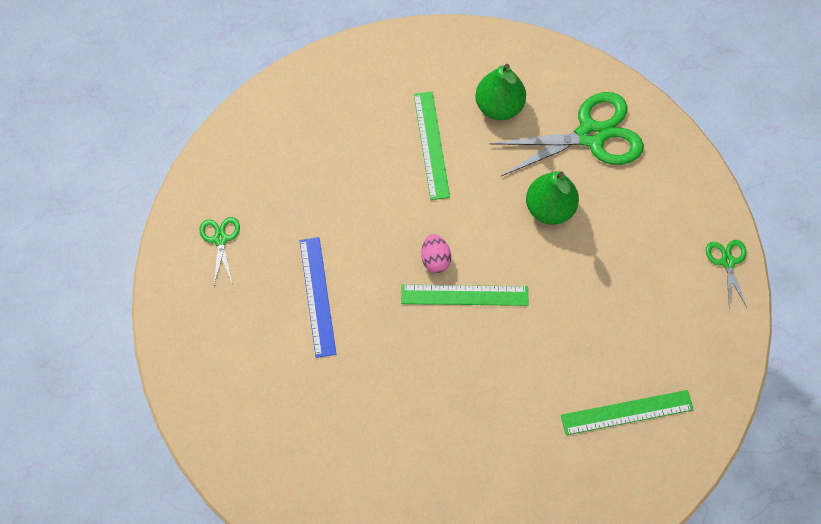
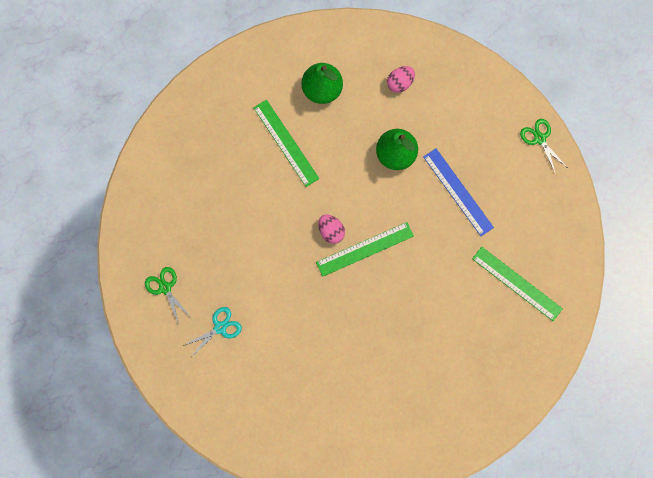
camera: 25 degrees left, 10 degrees up
(258, 308) = (220, 328): none -> turquoise scissors
(317, 296) = (259, 298): blue ruler -> blue ruler (458, 192)
(590, 135) = (400, 83): green scissors -> pink egg
(627, 412) = (517, 283): green ruler -> green ruler turned 75 degrees clockwise

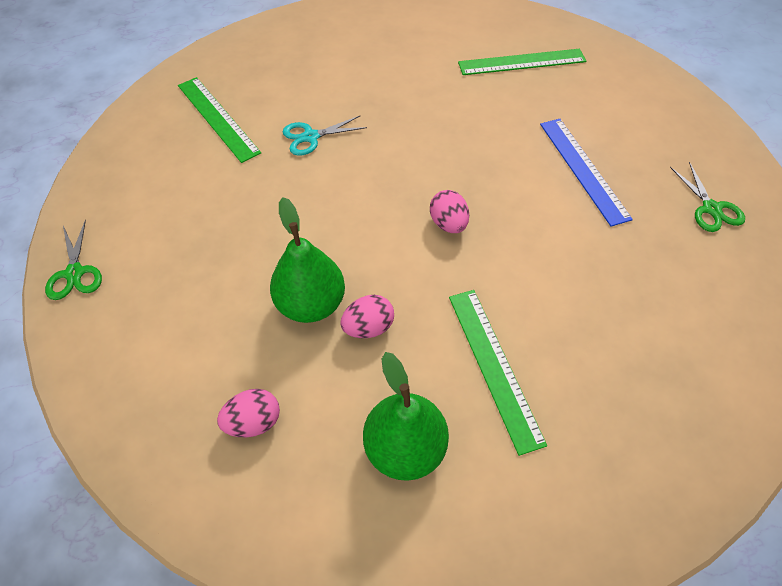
camera: 165 degrees left, 20 degrees down
(220, 328) = (628, 151): turquoise scissors -> turquoise scissors (311, 137)
(359, 148) = (368, 327): none -> pink egg
(365, 249) = (404, 193): green ruler -> green ruler (522, 62)
(458, 192) = (239, 231): blue ruler -> blue ruler (583, 169)

